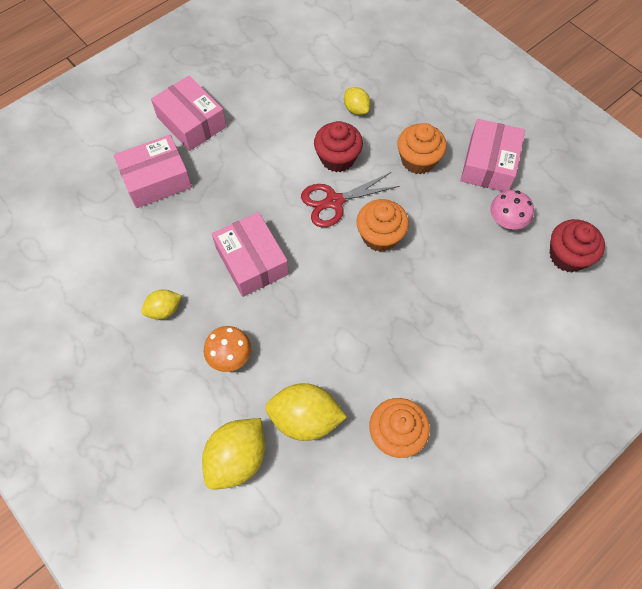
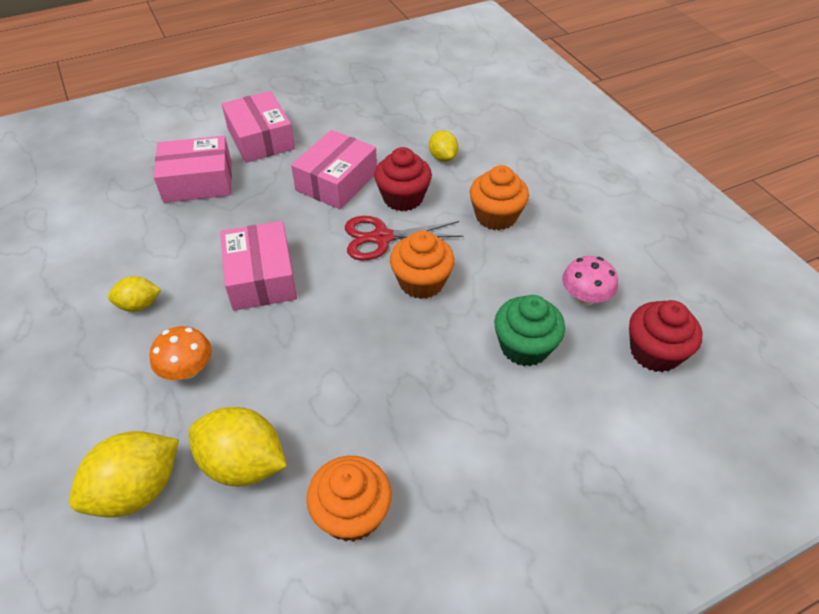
camera: 15 degrees right, 15 degrees down
(474, 274) = (524, 347): none -> green cupcake
(489, 164) = (581, 235): pink box -> pink box (336, 181)

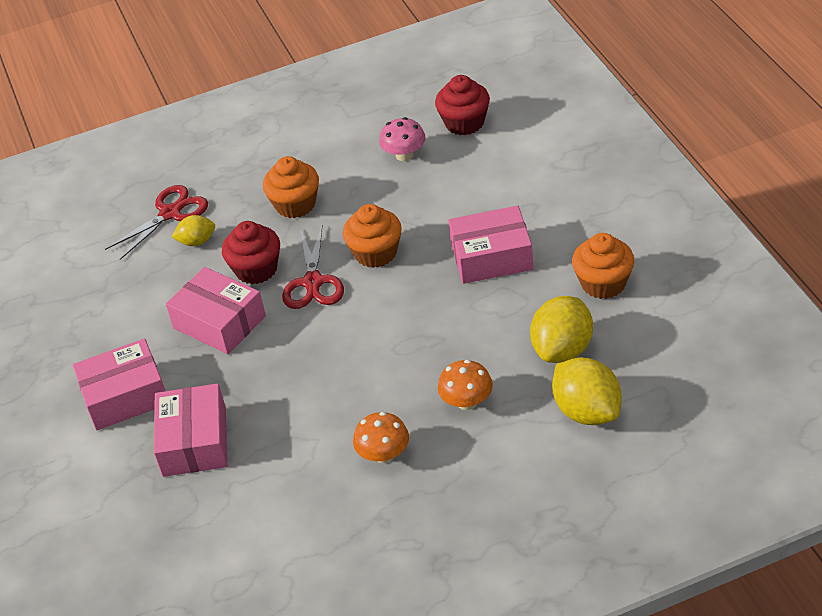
camera: 80 degrees left, 5 degrees down
(139, 305) = (384, 454): yellow lemon -> orange mushroom
(261, 277) = (356, 366): pink box -> pink box (492, 257)
(481, 138) = (170, 213): none -> red scissors
(524, 347) = (454, 191): green cupcake -> none

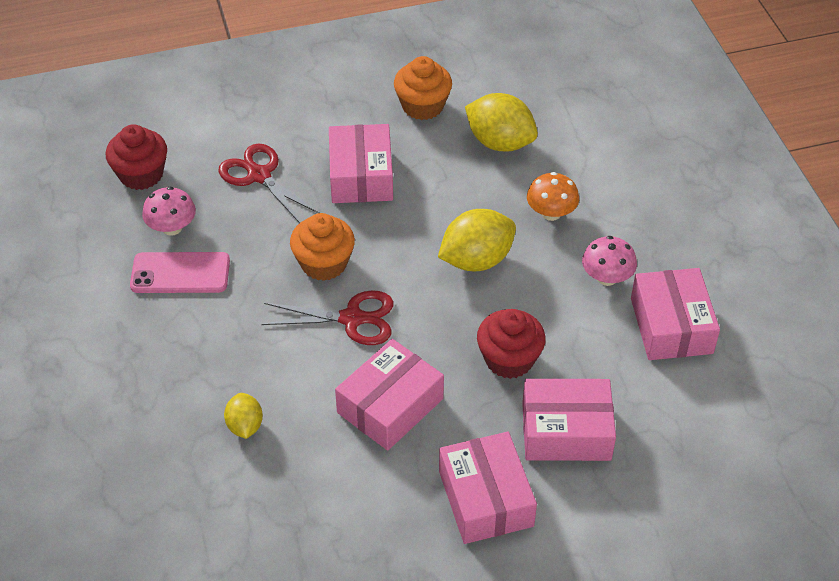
camera: 90 degrees left, 5 degrees up
(170, 213) = (180, 453): red scissors -> red scissors (259, 175)
(256, 269) = (314, 369): red cupcake -> red cupcake (509, 359)
(295, 204) = (216, 328): orange cupcake -> none
(325, 511) = (671, 326): none -> pink box
(353, 171) = (180, 273): none -> pink phone
(384, 454) = (607, 277): orange mushroom -> pink mushroom
(587, 411) = (578, 137): yellow lemon -> yellow lemon (476, 260)

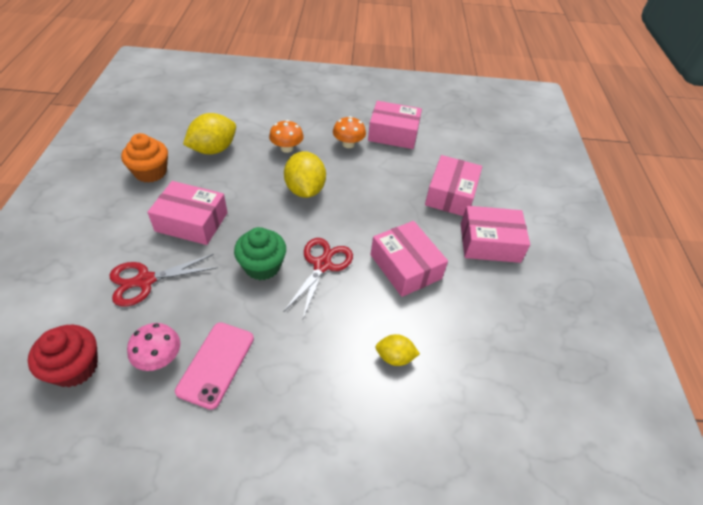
camera: 75 degrees left, 0 degrees up
(324, 263) = (262, 266): orange cupcake -> green cupcake
(509, 359) = (390, 200): red cupcake -> none
(607, 277) = (348, 144): pink mushroom -> orange mushroom

